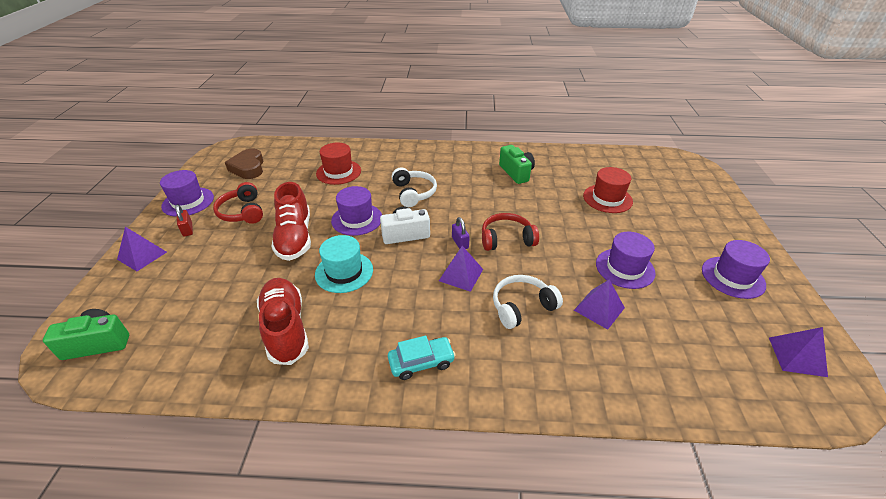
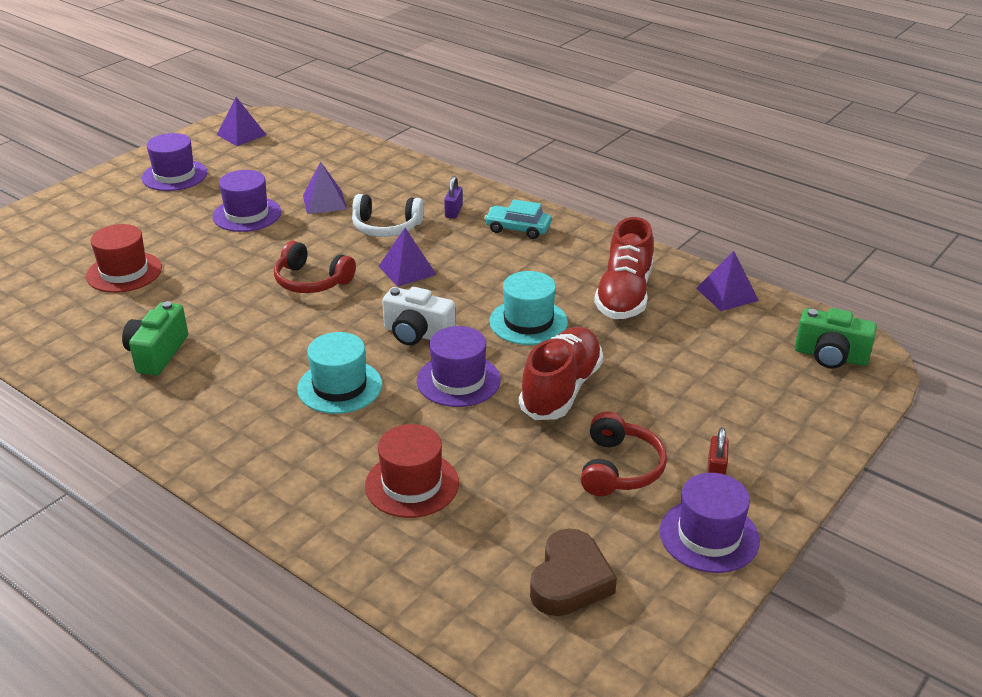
camera: 145 degrees left, 5 degrees down
(142, 255) = (788, 452): purple pyramid -> purple pyramid (727, 294)
(413, 193) = (340, 387): white headphones -> turquoise hat
(460, 243) = (367, 298): purple padlock -> purple padlock (453, 212)

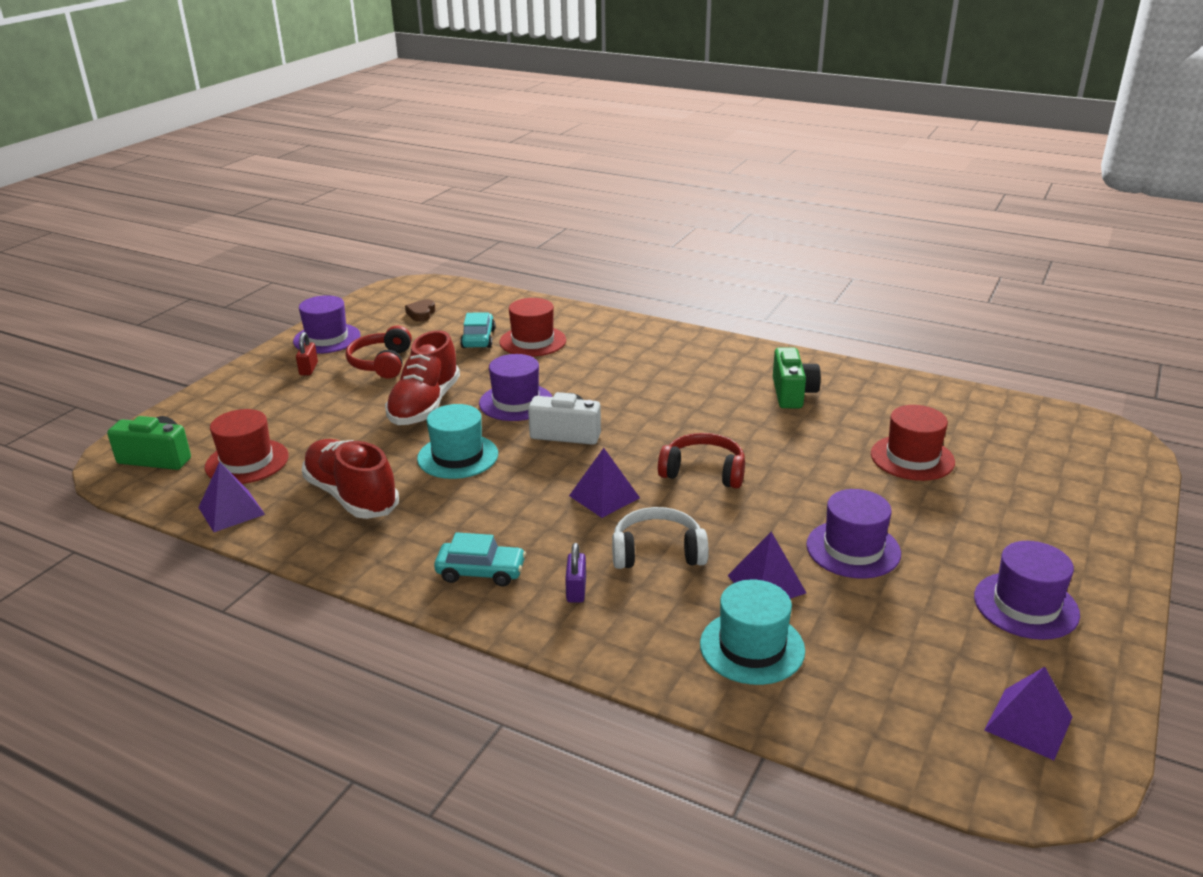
camera: 170 degrees right, 5 degrees down
(340, 387) = (616, 387): turquoise hat -> turquoise hat (752, 647)
(486, 501) = (478, 339): none -> turquoise car
(570, 580) = (421, 314): brown heart -> brown heart, size x0.57
(624, 295) = (351, 496): red shoe -> red shoe turned 45 degrees counterclockwise
(735, 341) = (247, 461): none -> red hat

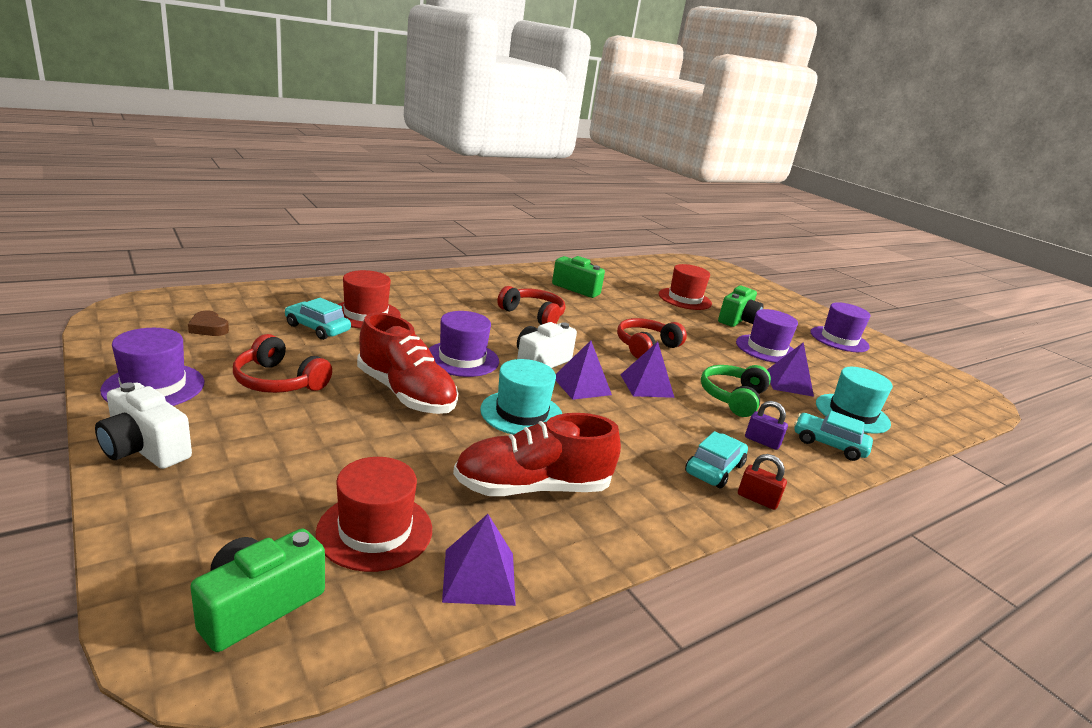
camera: 65 degrees left, 5 degrees down
(261, 369) = (145, 448): none -> white camera
(308, 369) = (209, 420): red padlock -> red padlock (757, 499)
(632, 638) = (828, 444): none -> turquoise car
(657, 552) = (732, 397): white headphones -> green headphones
(669, 397) = (533, 315): none -> red headphones
(917, 509) = (737, 320): none -> green camera
(1028, 723) = (934, 380): purple pyramid -> purple pyramid (582, 386)

